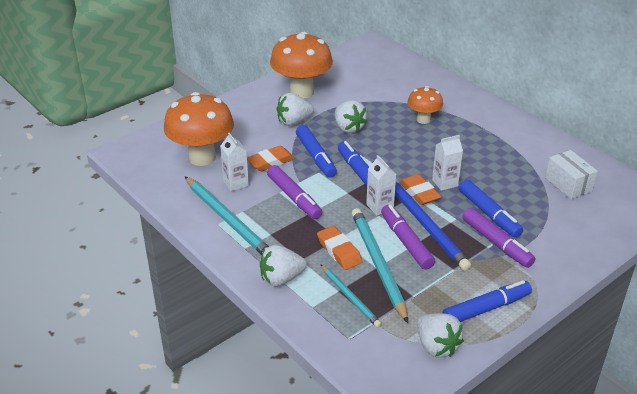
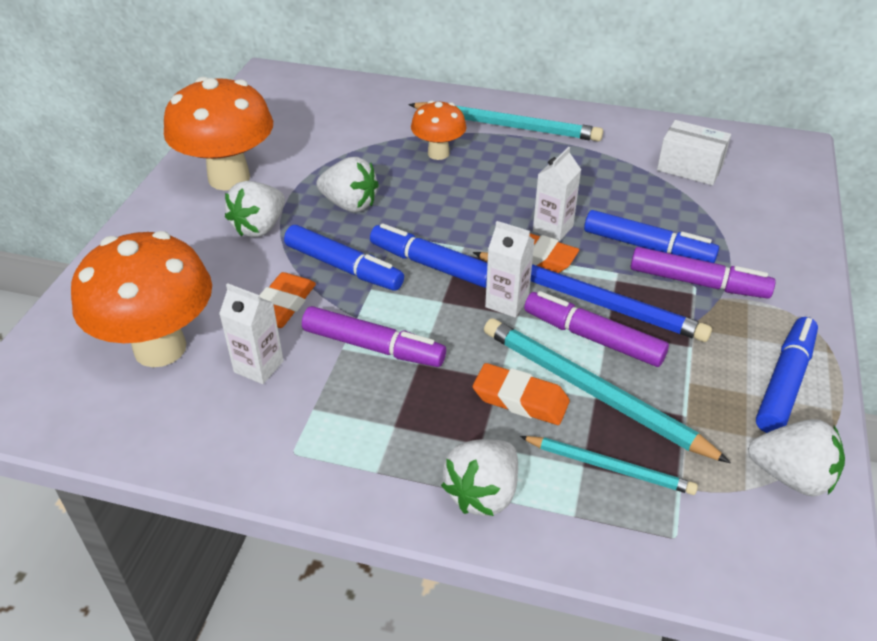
camera: 35 degrees left, 5 degrees up
(228, 220) = (303, 436): turquoise pencil -> turquoise pencil (507, 126)

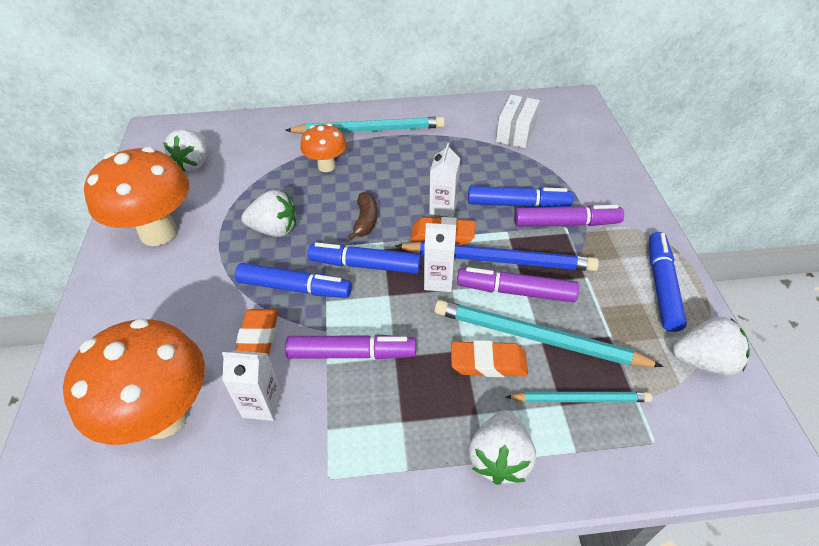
camera: 20 degrees left, 5 degrees up
(259, 227) = (206, 271): white strawberry -> white strawberry (194, 163)
(454, 220) = (365, 221): none -> brown banana
(689, 168) = (516, 133): white box -> white box turned 75 degrees counterclockwise

